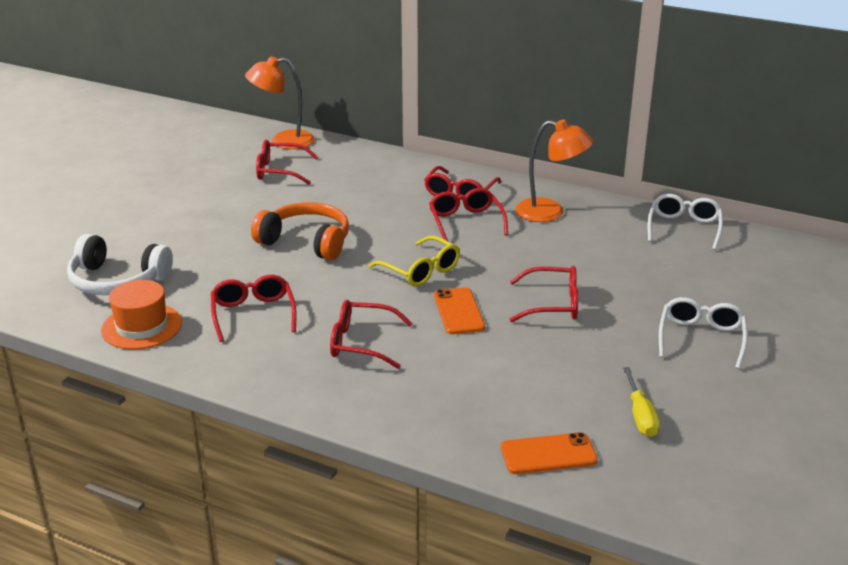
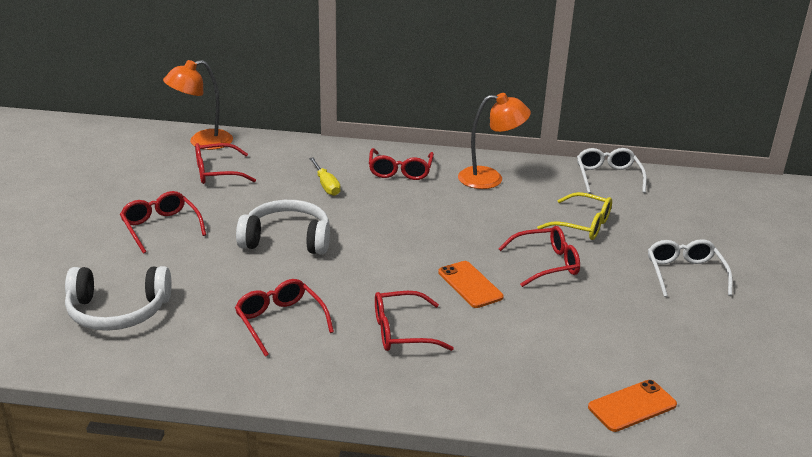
camera: 20 degrees left, 0 degrees up
(142, 326) = (174, 355): orange hat -> none
(306, 242) = (287, 239): orange headphones -> white headphones
(420, 270) = (411, 251): yellow glasses -> yellow glasses (582, 225)
(466, 222) = (422, 198): red glasses -> red glasses (161, 227)
(640, 416) = (683, 354): yellow screwdriver -> yellow screwdriver (326, 185)

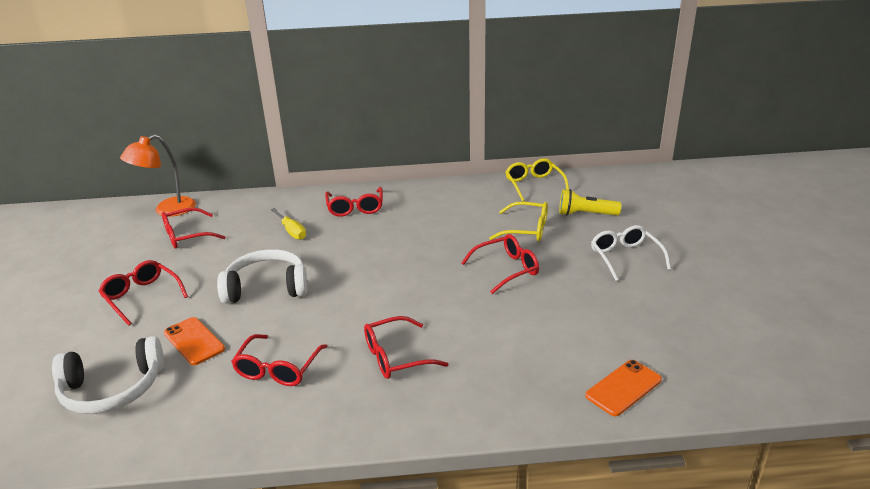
camera: 10 degrees left, 0 degrees up
(280, 321) = (278, 369): red glasses -> red glasses turned 120 degrees counterclockwise
(470, 285) = (445, 300): orange phone -> orange phone (194, 341)
(490, 178) = (435, 202): orange lamp -> none
(608, 177) = (534, 185): white glasses -> yellow glasses
(656, 219) = (585, 214): none -> yellow flashlight

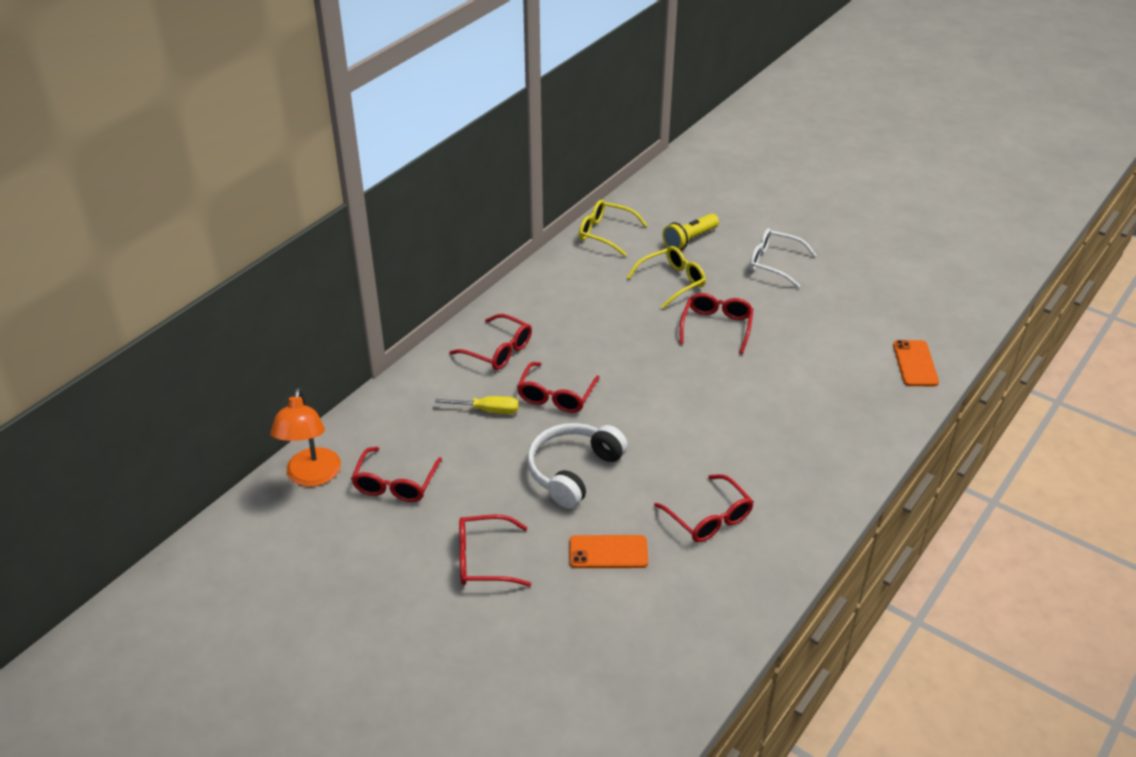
camera: 50 degrees left, 10 degrees up
(112, 389) = (625, 631): white headphones -> none
(396, 357) = (765, 447): red glasses -> red glasses (556, 396)

